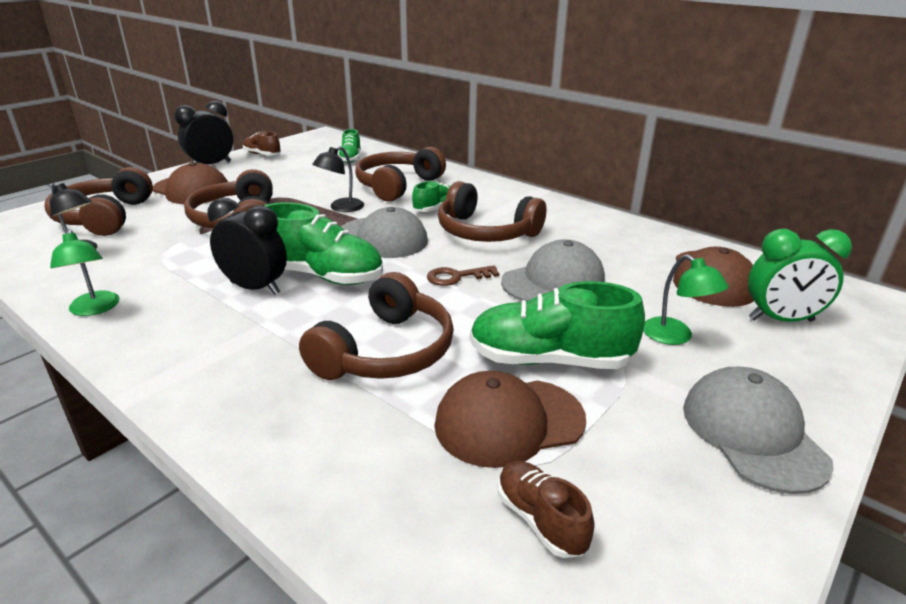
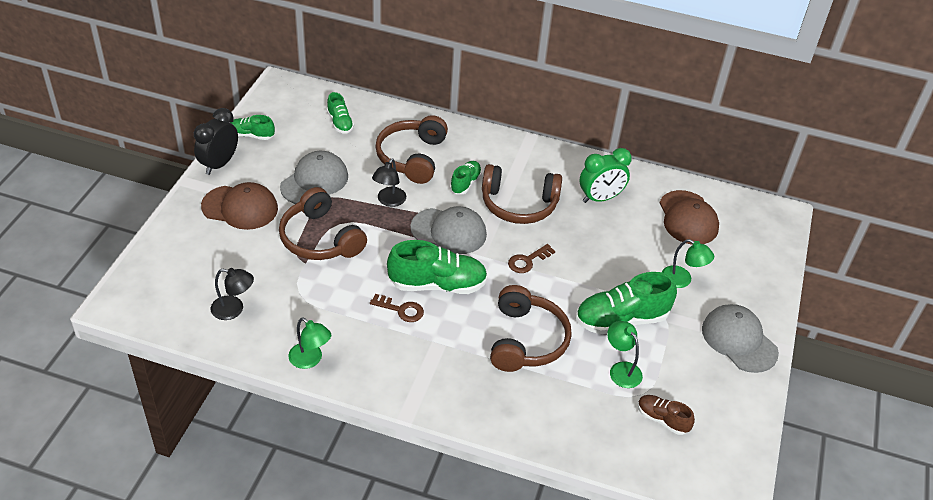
camera: 25 degrees left, 15 degrees up
(104, 217) = (204, 263): brown headphones -> none
(255, 288) = (401, 310): black clock -> brown key
(262, 155) = (252, 135): brown shoe -> green shoe
(509, 421) = (621, 369): brown cap -> green lamp
(553, 281) = (591, 248): grey cap -> grey cap (314, 181)
(781, 320) = (735, 248): green clock -> green clock (600, 198)

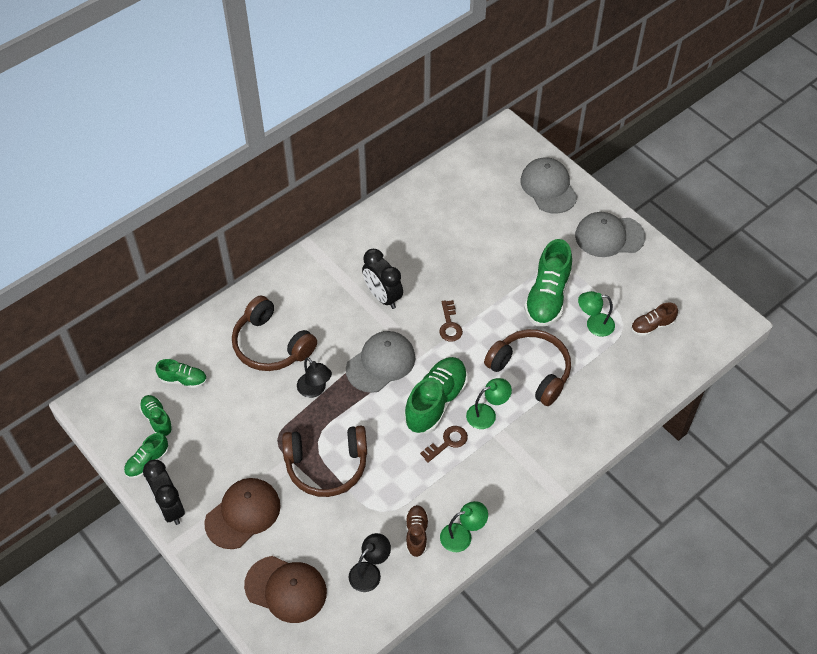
camera: 55 degrees left, 10 degrees up
(291, 326) = (416, 534): none -> brown shoe
(314, 181) = (249, 437): grey cap -> grey cap (548, 187)
(465, 183) = (331, 321): green shoe -> green shoe (157, 419)
(518, 204) = (383, 296): brown headphones -> black clock
(600, 198) = (413, 236): green clock -> none
(682, 280) = (532, 235): green lamp -> green lamp (487, 414)
(688, 218) = (472, 192): brown cap -> brown cap (286, 589)

